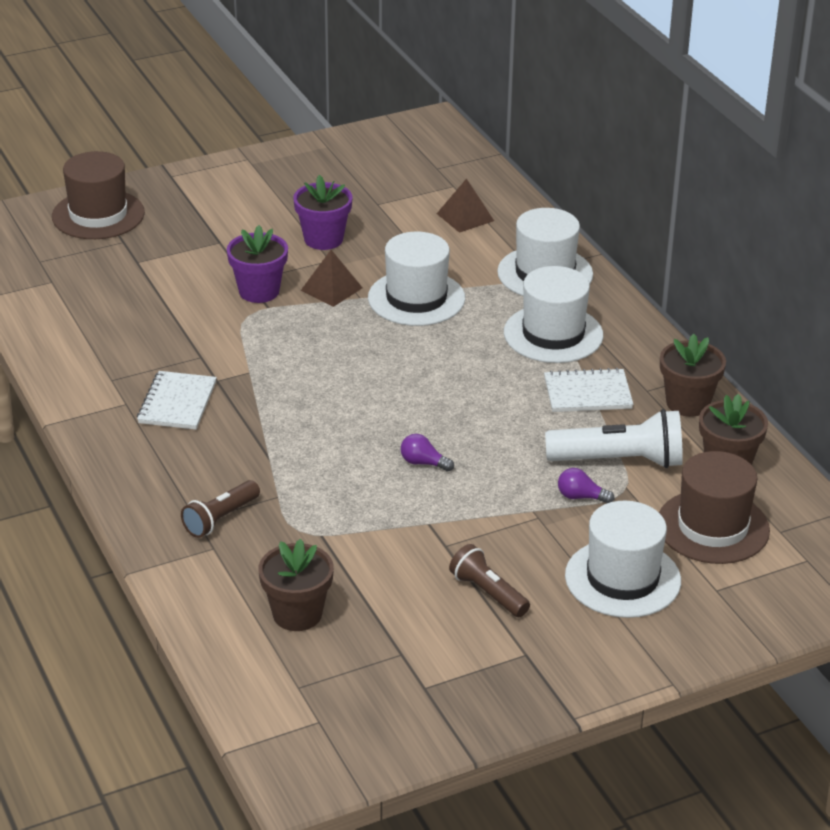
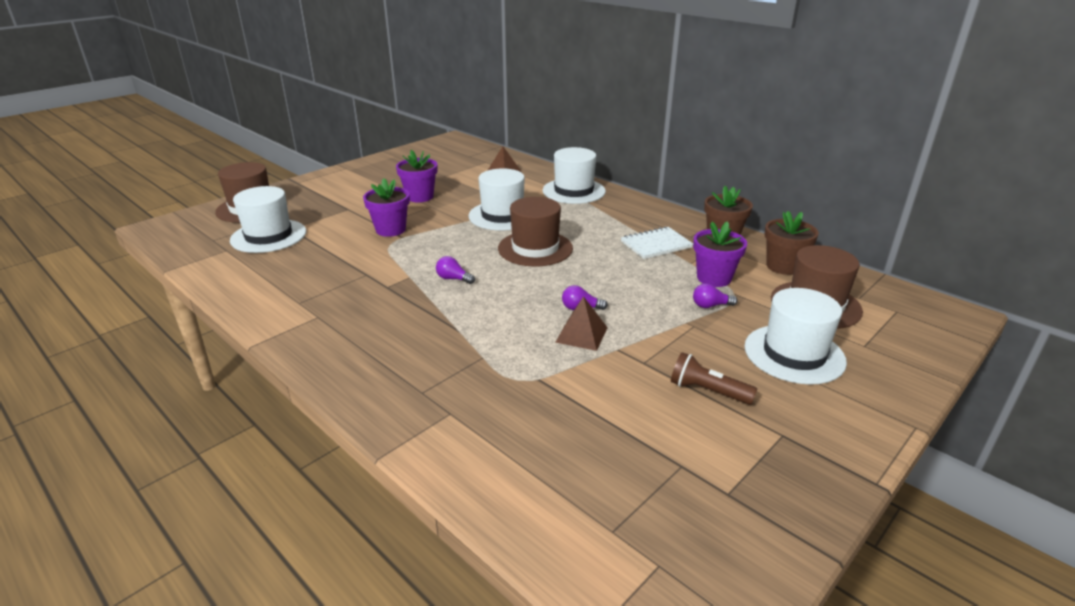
camera: 20 degrees left, 5 degrees down
(177, 403) = (362, 307): white notebook -> none
(220, 519) = (443, 386): brown flashlight -> none
(297, 614) = (563, 454): brown flower pot -> none
(299, 387) = (453, 279): none -> purple light bulb
(331, 289) = (441, 220): brown pyramid -> brown pyramid (581, 334)
(425, 363) = (535, 248): none -> brown hat
(553, 334) = (605, 218): white hat -> white hat (268, 236)
(619, 461) = (714, 278): white flashlight -> purple flower pot

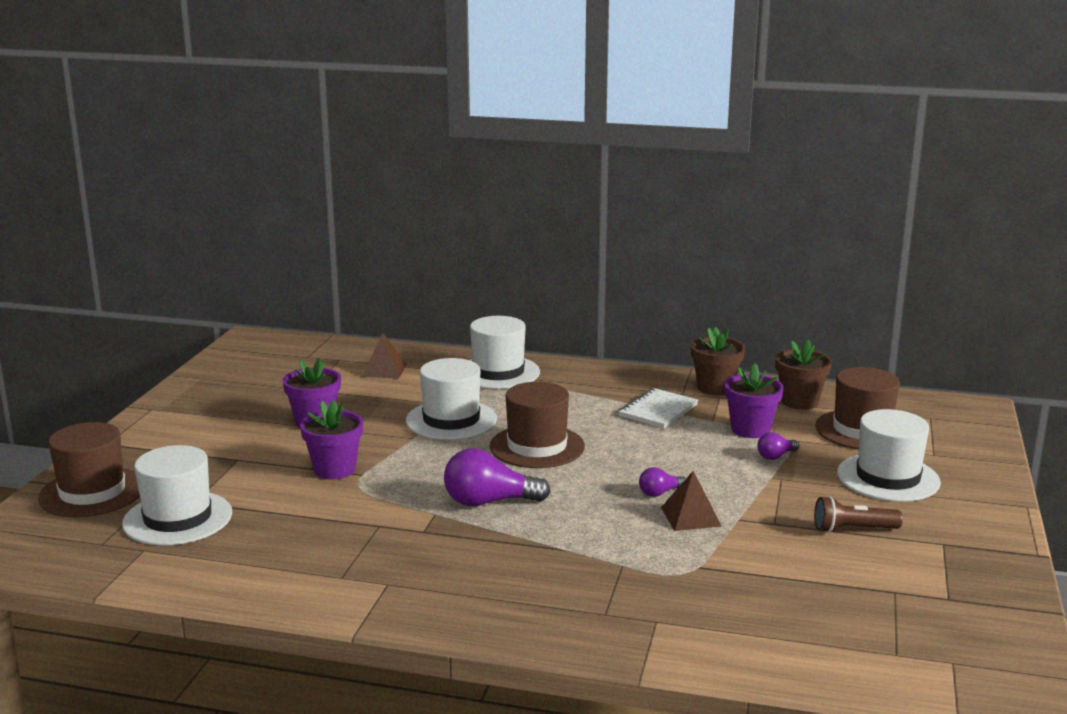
camera: 30 degrees left, 10 degrees down
(453, 279) = (489, 502): purple light bulb -> purple light bulb, size x1.95

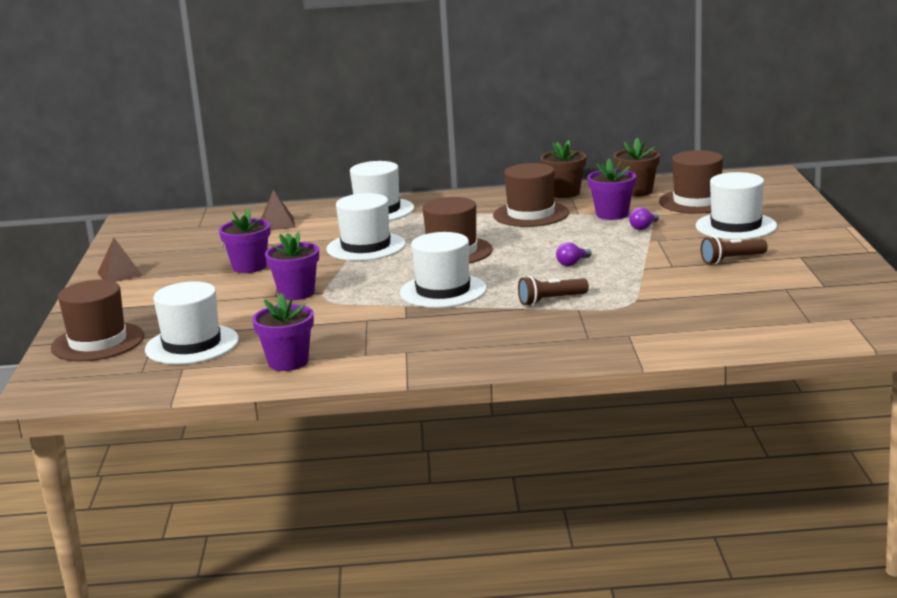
camera: 15 degrees left, 0 degrees up
(253, 568) = (288, 362): none -> purple flower pot
(489, 502) = (443, 291): purple light bulb -> white hat
(599, 544) = (551, 300): none -> brown flashlight
(658, 411) = (531, 214): white notebook -> brown hat
(690, 516) = (607, 273): brown pyramid -> brown pyramid (120, 274)

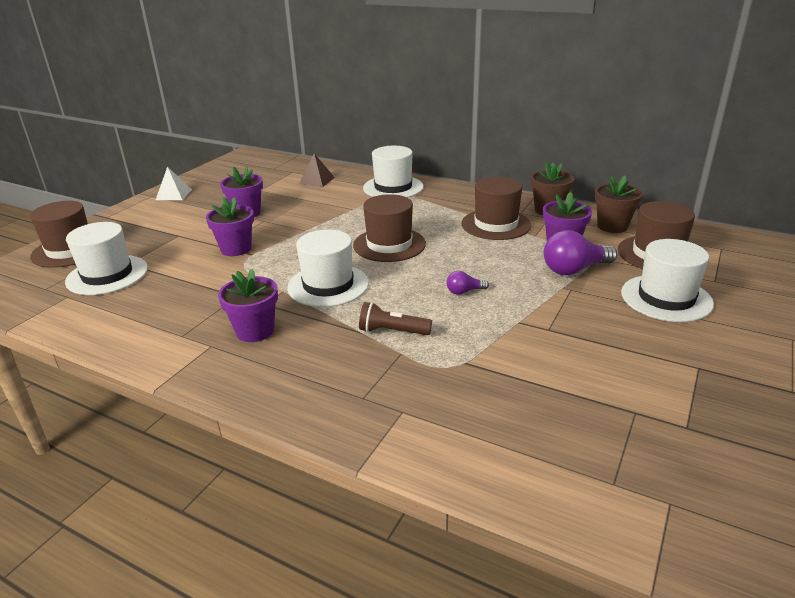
camera: 30 degrees right, 10 degrees up
(120, 274) = (174, 194): brown pyramid -> white pyramid
(288, 362) = (127, 320): purple flower pot -> purple flower pot (255, 331)
(366, 247) = (339, 219): white hat -> none
(643, 227) = (574, 269): purple light bulb -> purple light bulb, size x1.95
(731, 260) = (617, 343): brown flashlight -> none

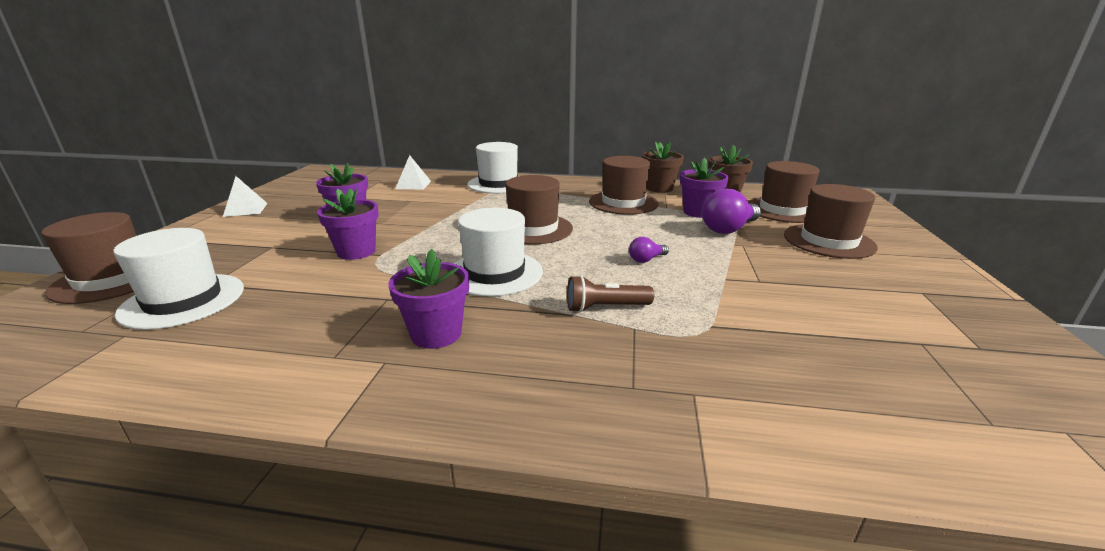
camera: 20 degrees left, 5 degrees down
(316, 180) = (413, 185): brown pyramid -> white pyramid
(666, 298) = (828, 241): white hat -> brown hat

